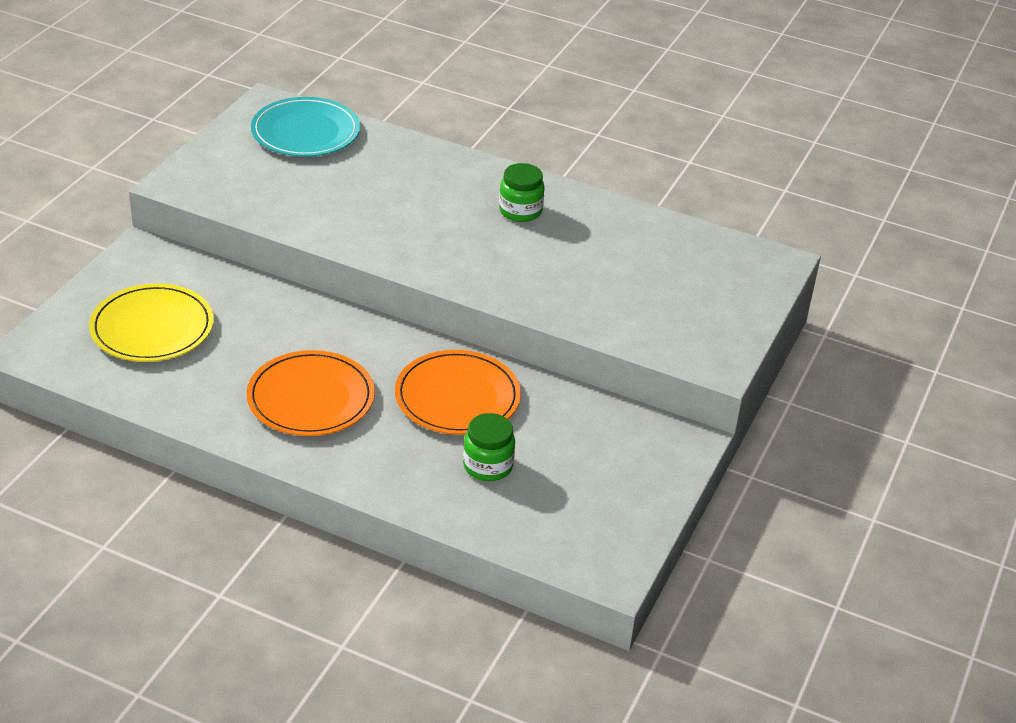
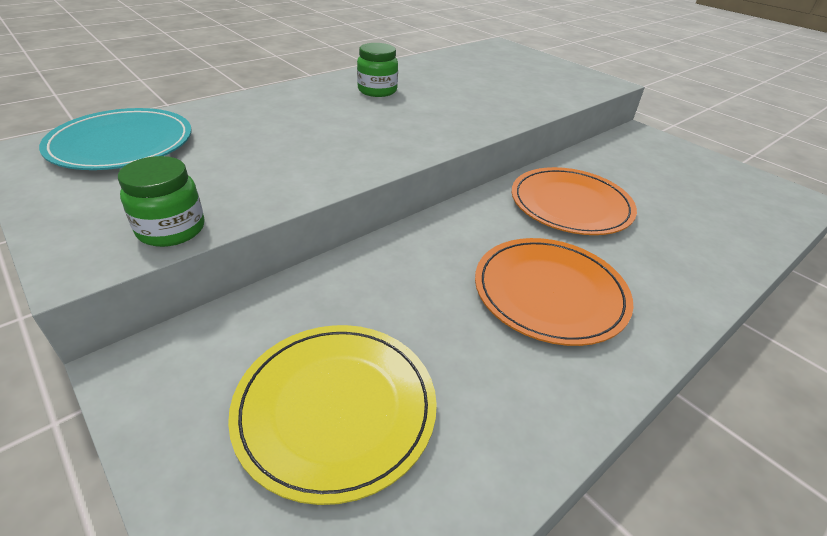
camera: 65 degrees left, 0 degrees up
(488, 466) = (671, 215): green jar -> green jar (171, 229)

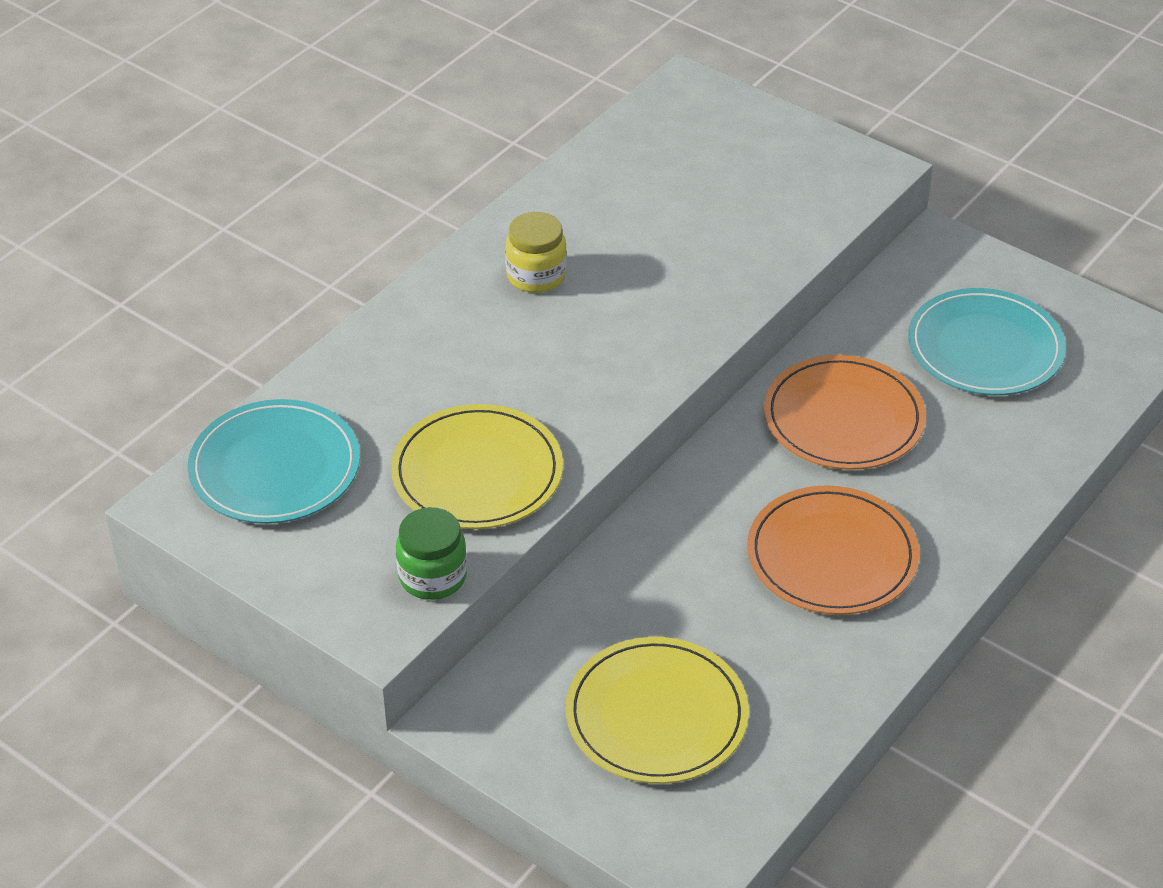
camera: 10 degrees left, 5 degrees up
(267, 170) = (477, 472): none -> yellow plate
(377, 91) = (536, 276): green jar -> yellow jar
(677, 184) = (985, 347): none -> turquoise plate

